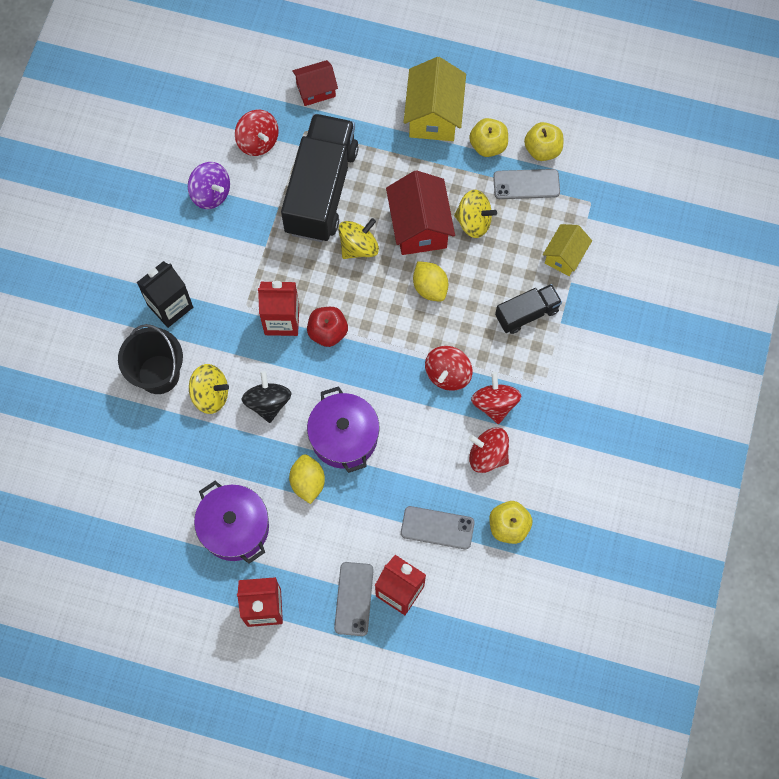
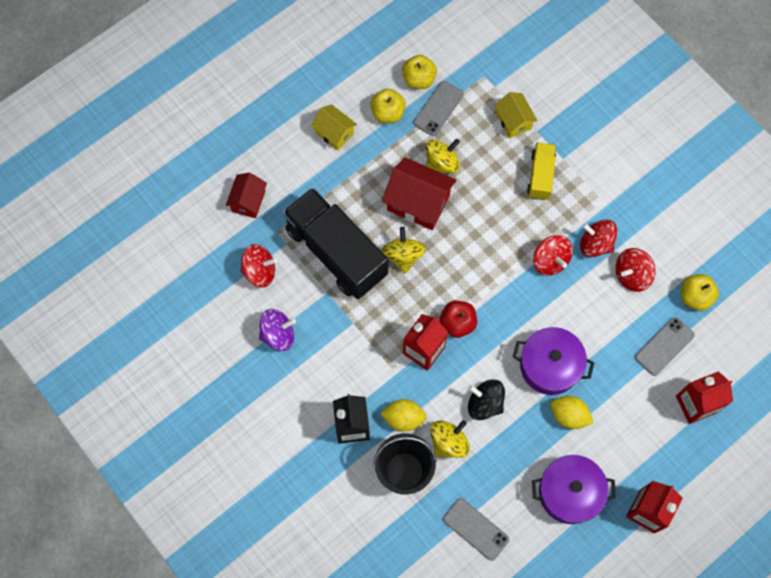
camera: 55 degrees left, 0 degrees up
(354, 599) = (681, 441): grey phone -> grey phone (476, 529)
(430, 287) = (473, 228): yellow lemon -> yellow lemon (403, 418)
(433, 115) = (334, 133): yellow house -> yellow house, size x0.61
(527, 313) = (540, 176): black truck -> yellow truck

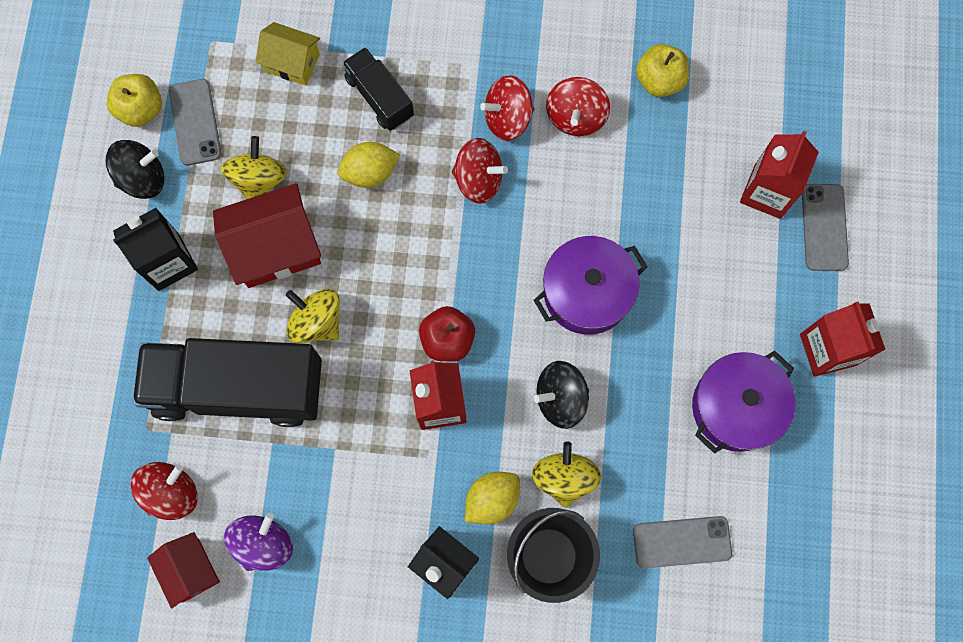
camera: 45 degrees left, 5 degrees up
(248, 201) = (78, 426): red house -> red house (191, 570)
(334, 133) = (103, 256): yellow house -> none
(361, 163) = (168, 262): none -> black carton
(387, 113) = (142, 178): yellow apple -> black spinning top
(540, 176) = (379, 97): yellow truck -> black truck
(569, 415) = (657, 326): yellow lemon -> yellow lemon (370, 172)
(664, 346) = (679, 161): grey phone -> grey phone (824, 227)

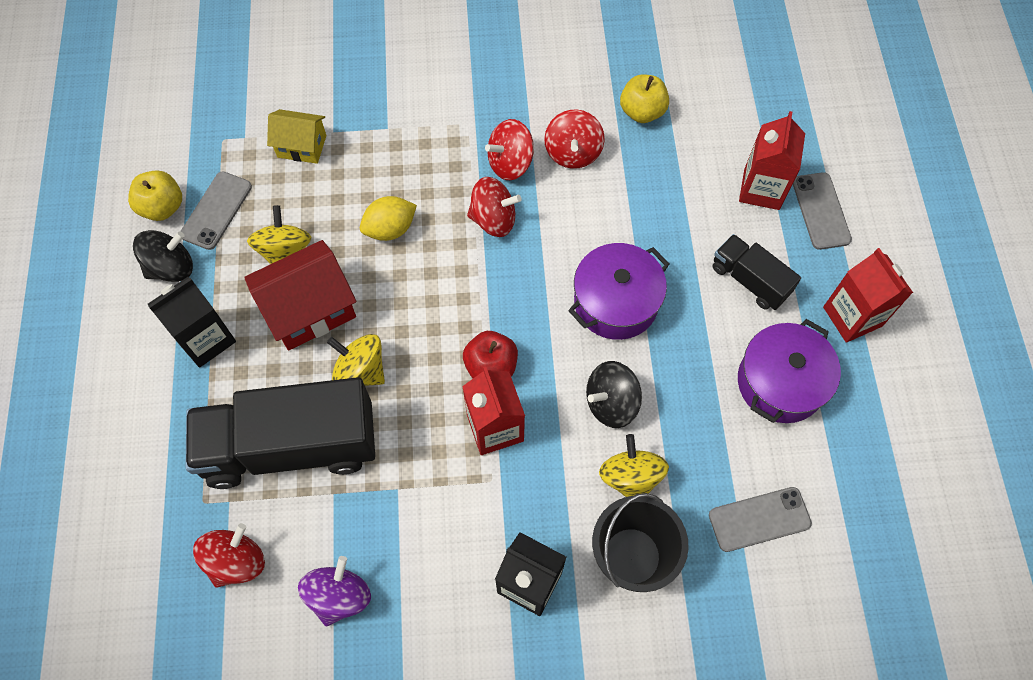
camera: 10 degrees left, 10 degrees down
(191, 570) = (267, 637): red house -> none
(195, 122) = (216, 210): grey phone -> grey phone turned 45 degrees clockwise
(379, 97) = (388, 163): black truck -> black truck (749, 280)
(492, 499) = (563, 511): yellow lemon -> none

